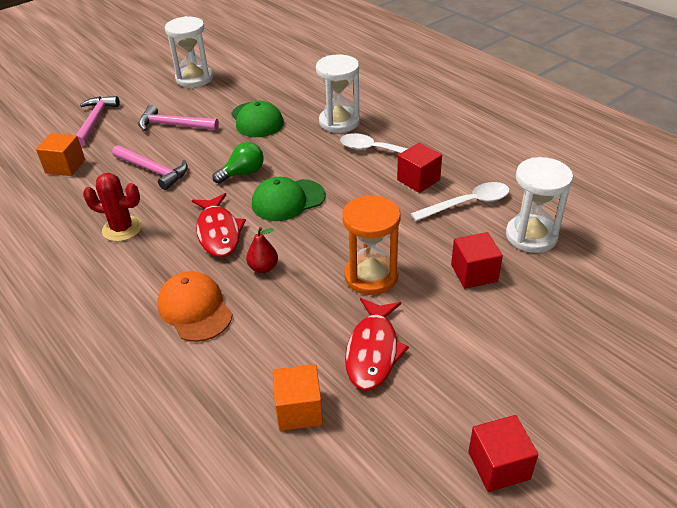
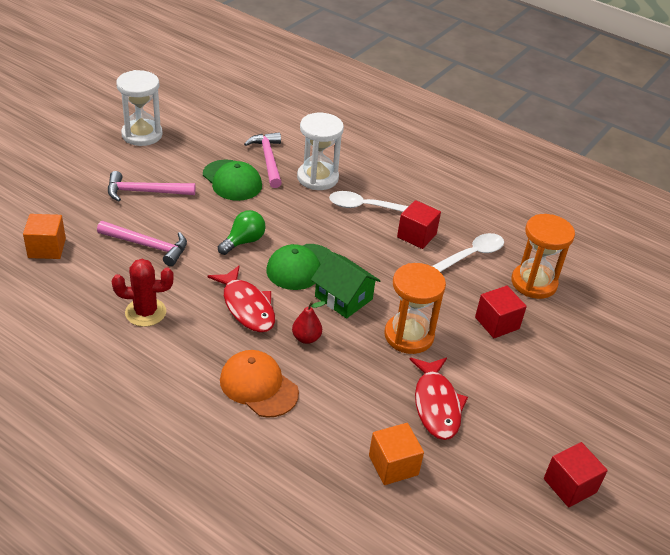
camera: 20 degrees left, 0 degrees up
(95, 121) = (53, 192): pink hammer -> pink hammer (268, 159)
(318, 233) = (343, 298): none -> green house
(531, 236) = (534, 283): white hourglass -> orange hourglass

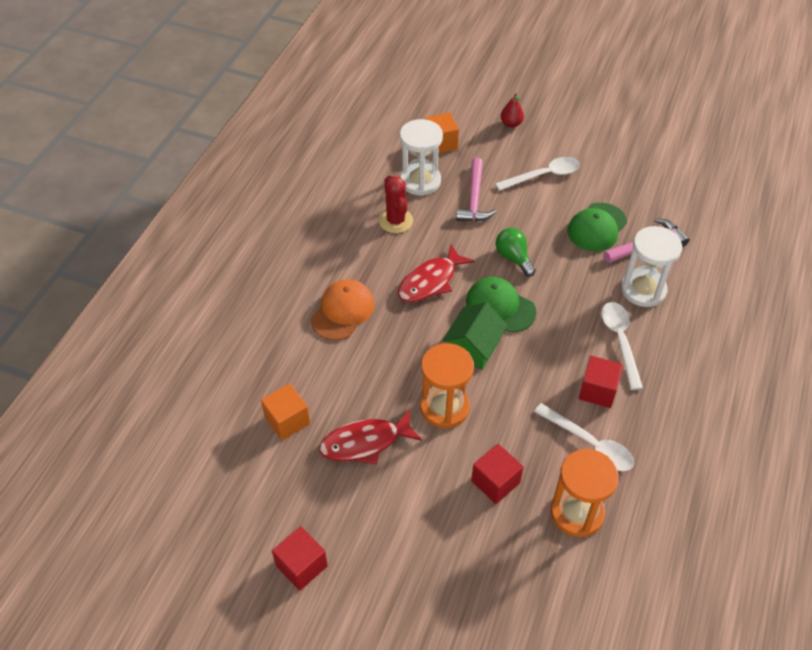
camera: 80 degrees right, 10 degrees up
(142, 135) = (624, 148): white hourglass -> white hourglass (420, 181)
(145, 192) = (543, 175): pink hammer -> white spoon
(243, 241) = (513, 258): green light bulb -> green light bulb turned 150 degrees counterclockwise
(306, 338) = (409, 331): red pear -> red pear (511, 124)

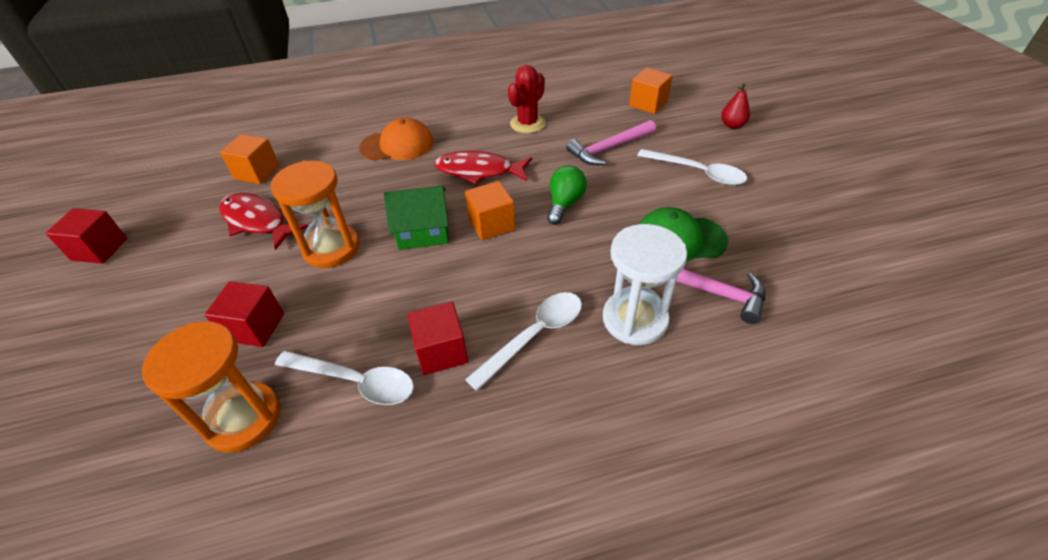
camera: 55 degrees right, 5 degrees down
(420, 181) = (589, 114): white hourglass -> none
(500, 307) = (491, 224): green cap -> orange cube
(589, 444) = (355, 381): white spoon -> white spoon turned 75 degrees counterclockwise

